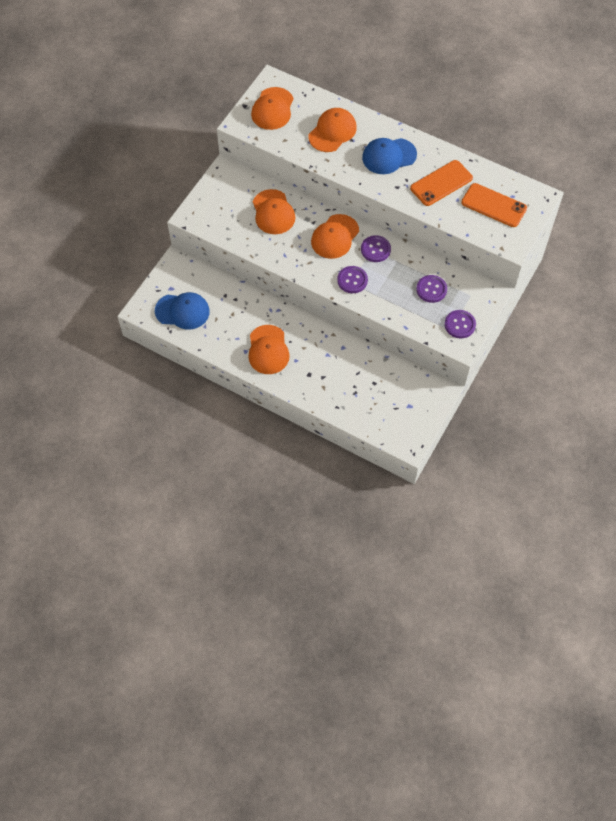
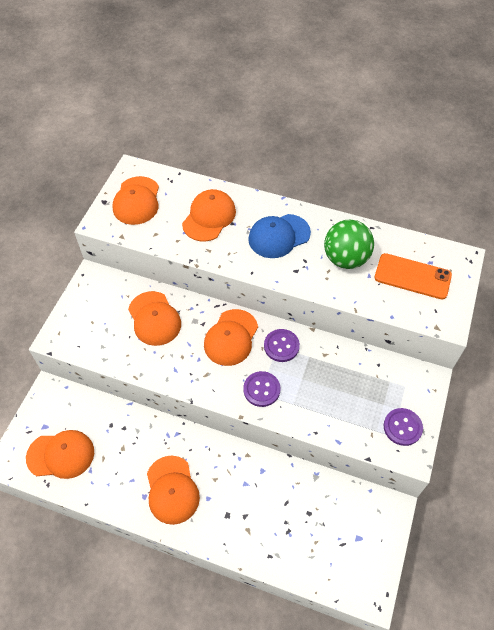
camera: 10 degrees left, 5 degrees down
(182, 311) = (61, 455): blue cap -> orange cap
(431, 289) = (357, 386): purple button -> none
(441, 183) = (345, 259): orange phone -> green ball

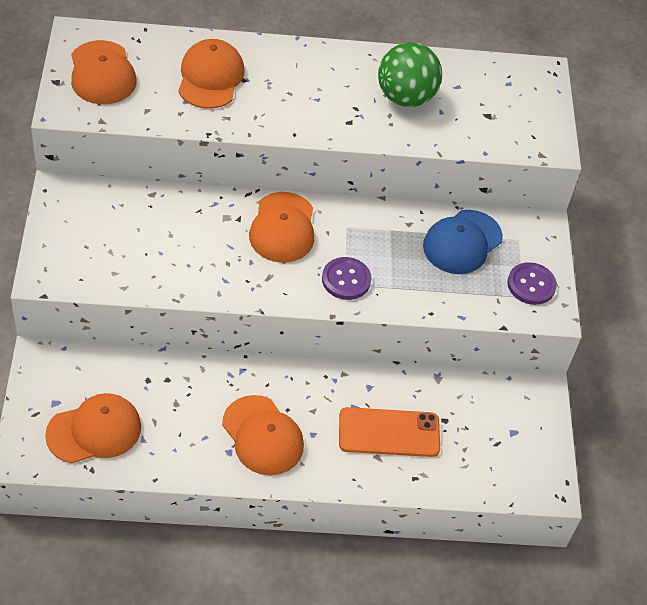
camera: 25 degrees left, 5 degrees down
(154, 318) = (171, 225): orange cap -> none
(279, 236) = (311, 85): blue cap -> blue cap (462, 242)
(281, 346) = (351, 225): purple button -> none
(412, 276) = (493, 103): orange phone -> orange phone (389, 433)

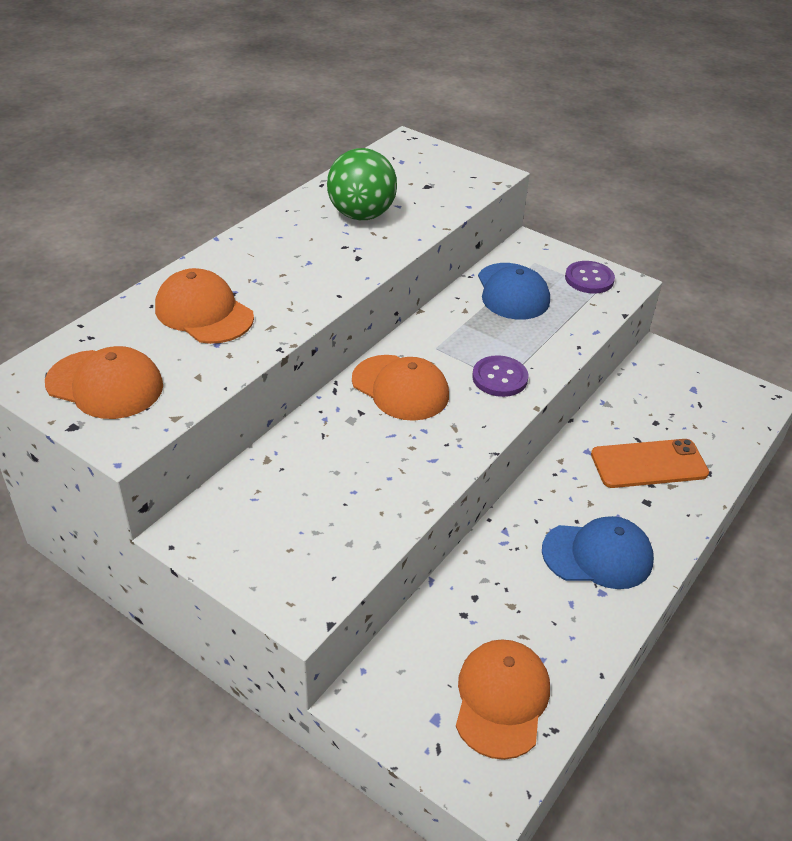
camera: 50 degrees left, 10 degrees down
(262, 435) = (597, 555): orange cap -> blue cap
(389, 433) = (649, 464): orange phone -> orange phone turned 45 degrees clockwise

